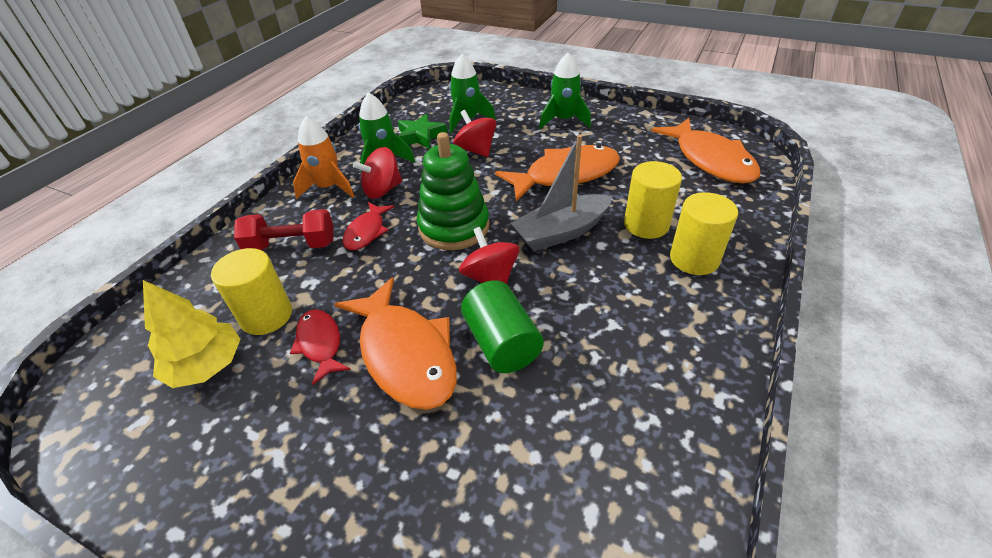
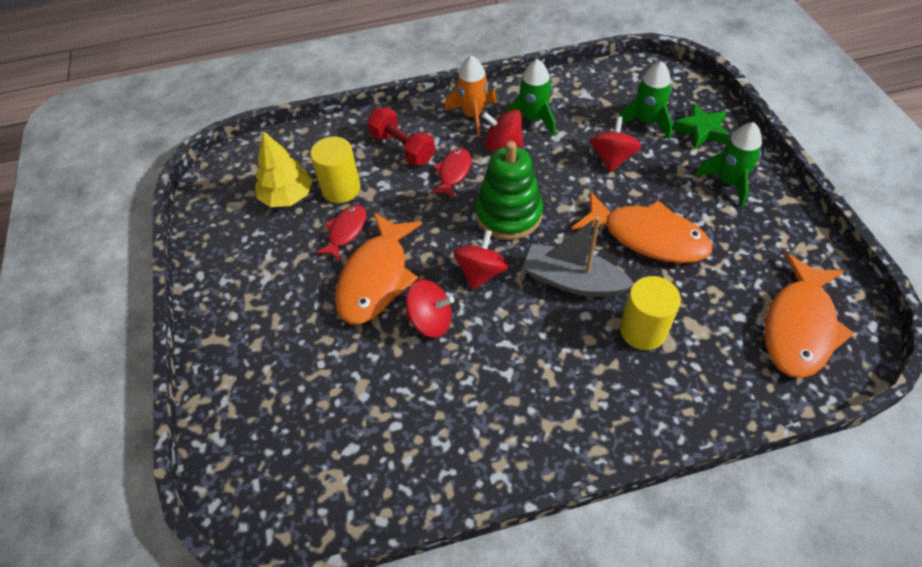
camera: 50 degrees right, 10 degrees up
(366, 232) = (453, 173): red fish -> red fish turned 135 degrees clockwise
(420, 136) = (589, 112): green star -> green star (701, 130)
(502, 343) = (430, 321): green cylinder -> red spinning top
(694, 259) = (634, 387): yellow cylinder -> none

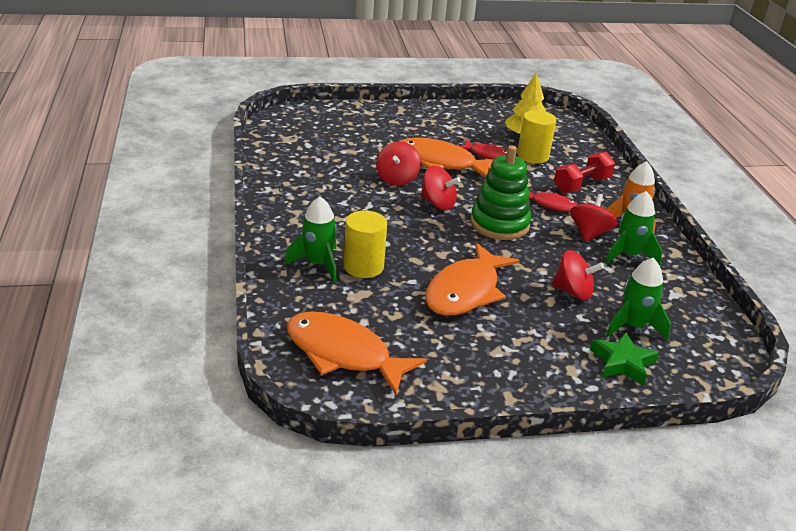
camera: 90 degrees right, 20 degrees down
(572, 281) = (421, 243): grey boat -> none
(728, 182) = (538, 361): green rocket -> green rocket (318, 264)

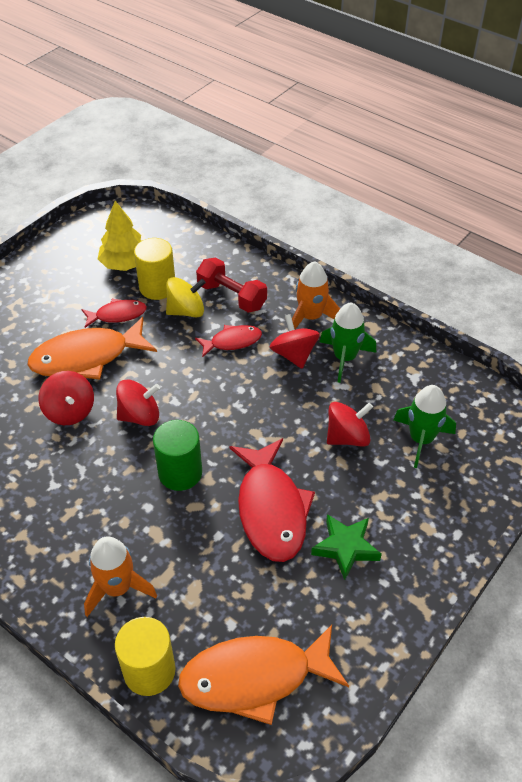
camera: 40 degrees left, 15 degrees up
(318, 264) = (117, 588): green rocket -> orange rocket
(363, 267) = (160, 555): yellow cylinder -> yellow cylinder (149, 671)
(428, 241) = (180, 473): none -> green cylinder
(465, 291) = (271, 509): orange fish -> red fish
(499, 224) = (216, 401): green stacking toy -> none
(538, 175) = (186, 311): none -> yellow spinning top
(581, 185) = (231, 296): red dumbbell -> red dumbbell turned 60 degrees counterclockwise
(622, 363) = (451, 488): green star -> green star (345, 548)

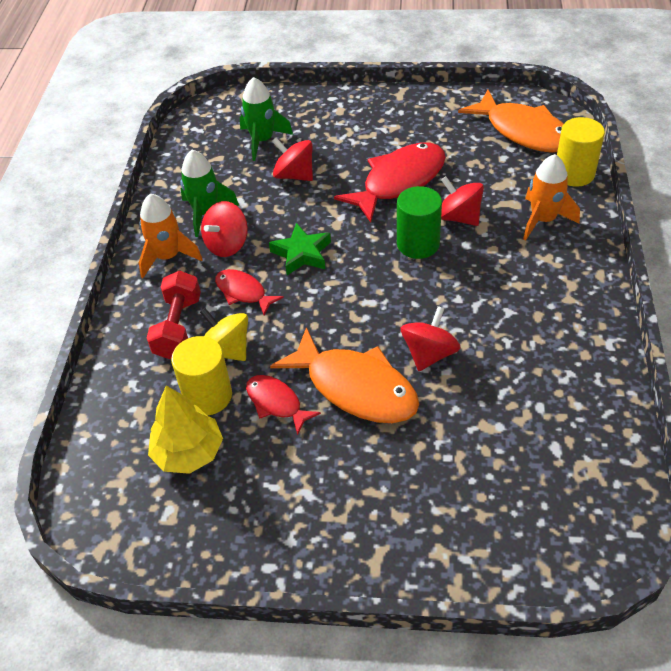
camera: 120 degrees left, 0 degrees up
(140, 416) = (387, 302): red spinning top -> red spinning top (459, 217)
(345, 548) = (393, 136): green star -> green star (302, 254)

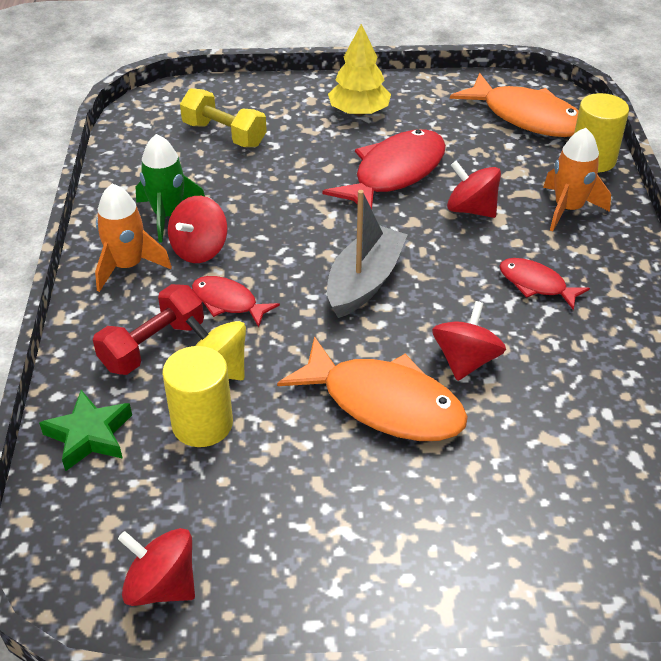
camera: 10 degrees left, 5 degrees down
(178, 327) = (153, 346): red dumbbell -> red dumbbell turned 45 degrees clockwise
(188, 452) = (188, 492): yellow tree -> yellow tree (359, 112)
(262, 141) = (224, 134): green rocket -> yellow dumbbell
(276, 403) = (290, 427): red fish -> red fish (536, 284)
(294, 175) = (269, 170): red spinning top -> red spinning top (161, 586)
(302, 254) = (293, 256): green star -> green star (89, 435)
(357, 279) = (364, 282): none -> grey boat
(418, 244) = (429, 240): green cylinder -> none

